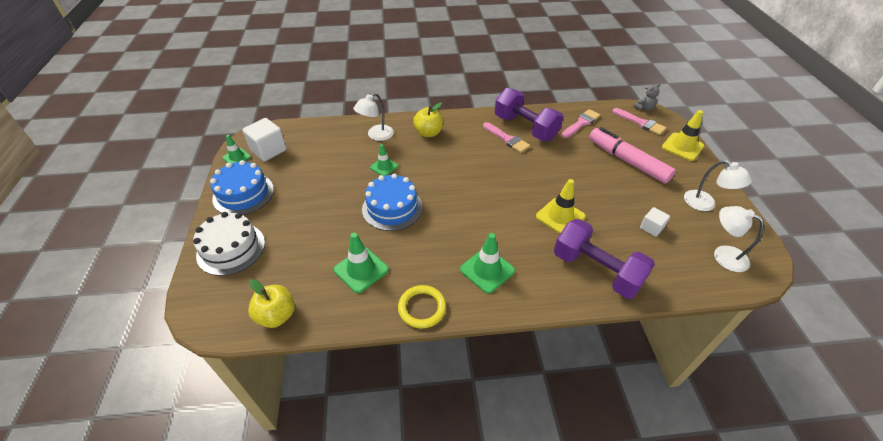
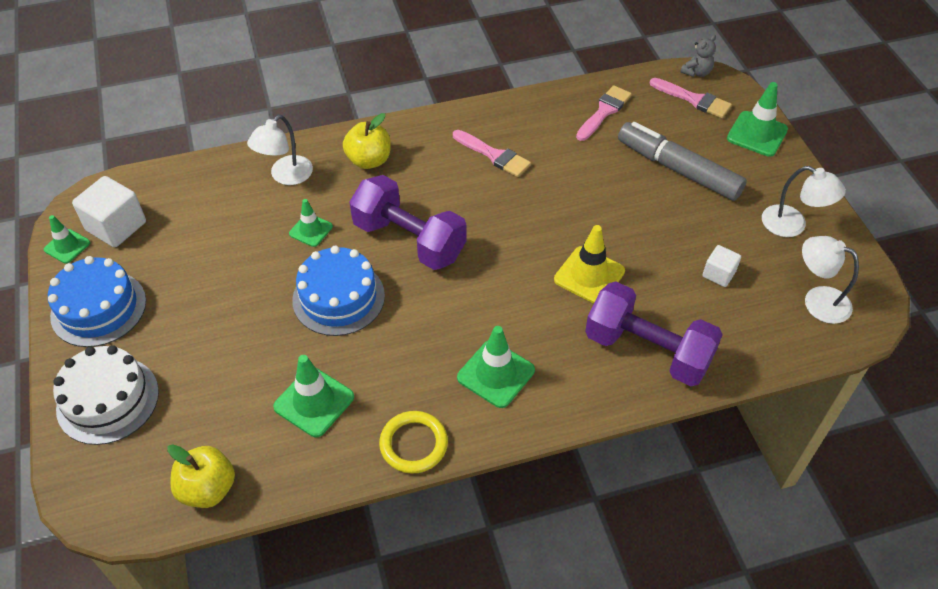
camera: 10 degrees left, 5 degrees up
(525, 128) = (519, 131): purple dumbbell -> purple dumbbell (409, 240)
(627, 161) = (678, 169): pink marker -> grey marker
(682, 147) = (757, 134): yellow traffic cone -> green traffic cone

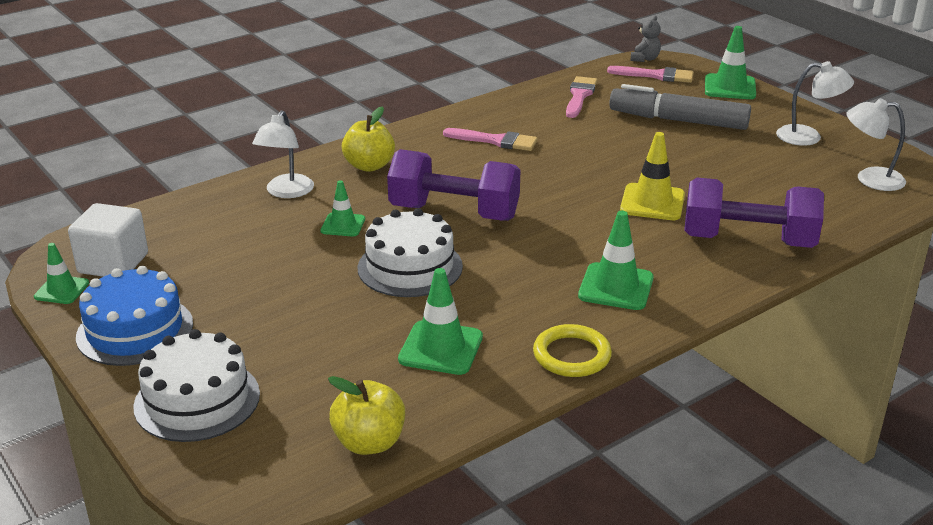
camera: 20 degrees left, 20 degrees down
(338, 298) = (410, 267): blue cake -> white cake
(718, 274) = (770, 179): white cube -> none

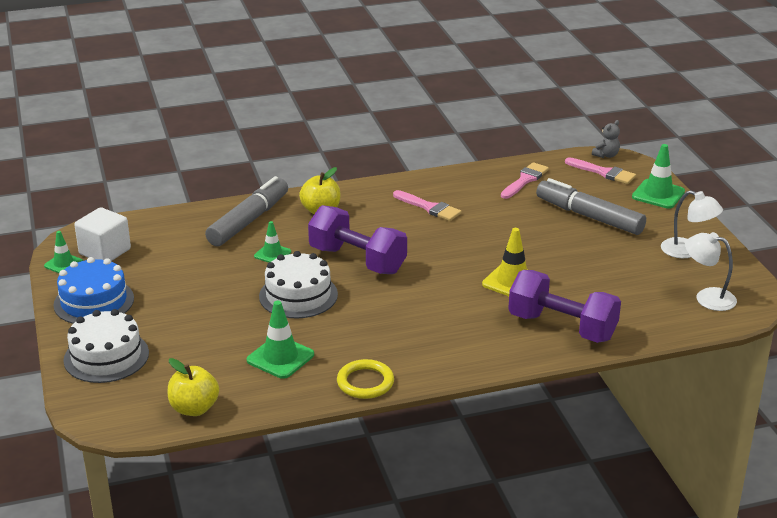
camera: 20 degrees right, 0 degrees up
(286, 192) = (249, 220): white lamp -> grey marker
(616, 287) = (433, 341): green traffic cone -> none

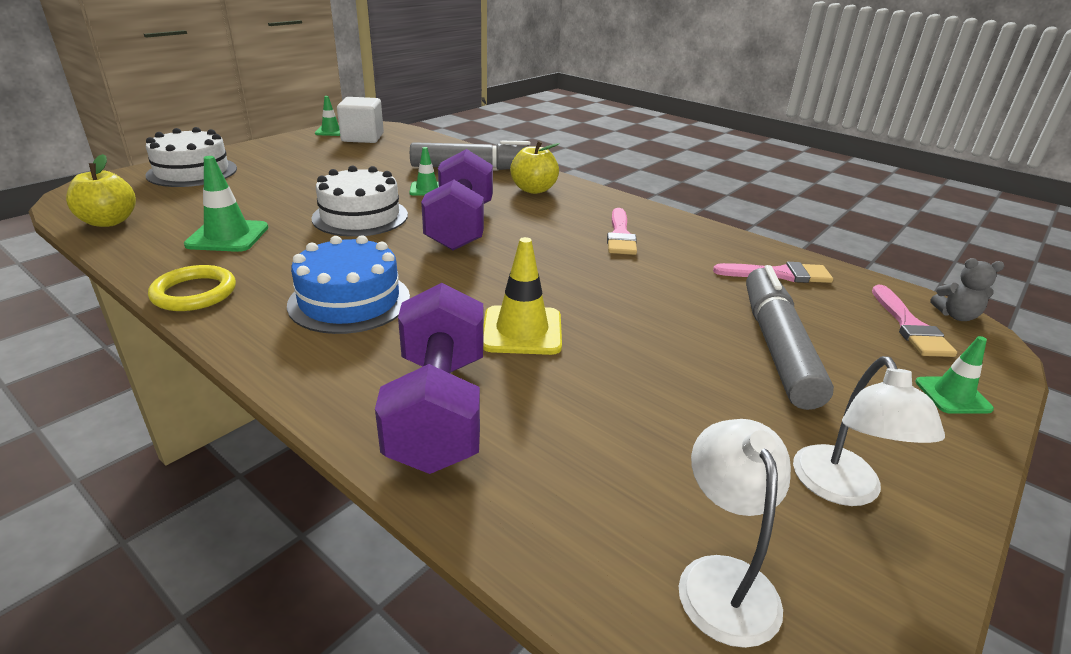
camera: 55 degrees right, 0 degrees up
(94, 301) = (280, 150): blue cake -> blue cake (349, 301)
(658, 194) = (952, 395): green traffic cone -> green traffic cone, size x0.63

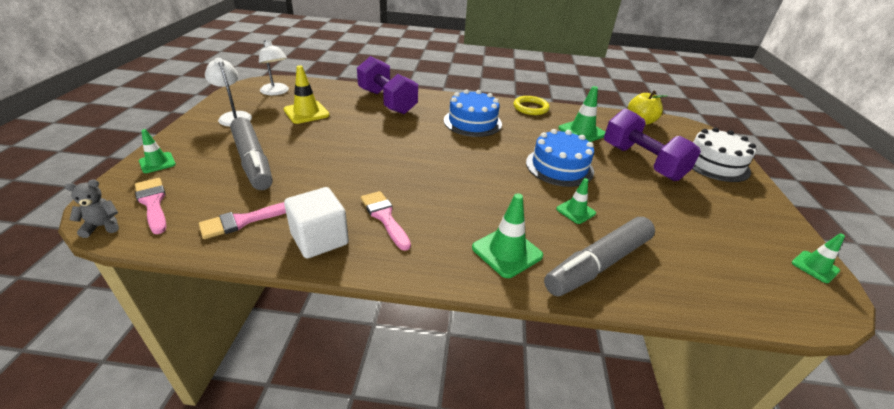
camera: 145 degrees right, 5 degrees up
(360, 216) = (559, 167): white cake -> blue cake
(362, 138) = (772, 270): white cube -> white cube (320, 239)
(460, 226) = (495, 181): purple dumbbell -> purple dumbbell (642, 162)
(522, 331) = (386, 132): yellow traffic cone -> yellow traffic cone (306, 112)
(533, 189) = (507, 252): yellow apple -> green traffic cone

